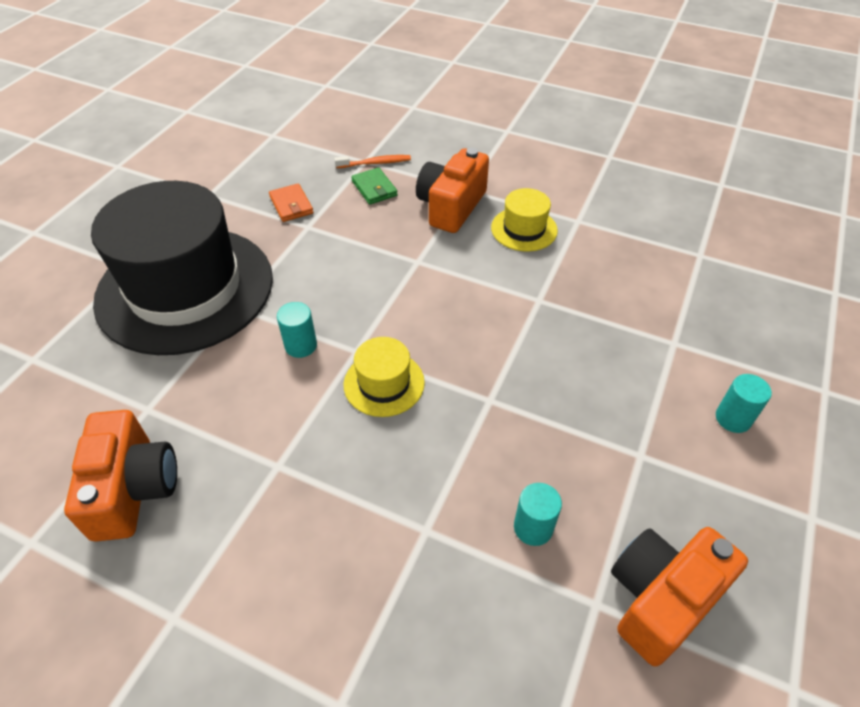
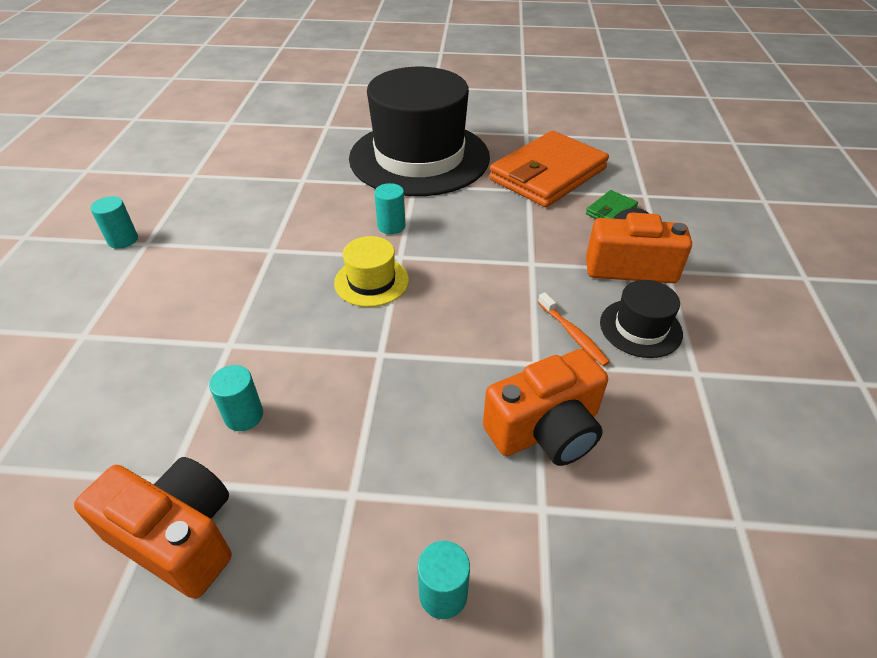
camera: 70 degrees right, 5 degrees down
(134, 489) = (238, 196): orange camera -> orange camera (546, 430)
(144, 653) = (123, 240): none -> turquoise cylinder
(291, 205) = (548, 174): orange wallet -> orange wallet, size x2.39
(375, 163) = (648, 201): orange toothbrush -> orange toothbrush (572, 334)
(524, 229) = (640, 328): yellow hat -> black hat

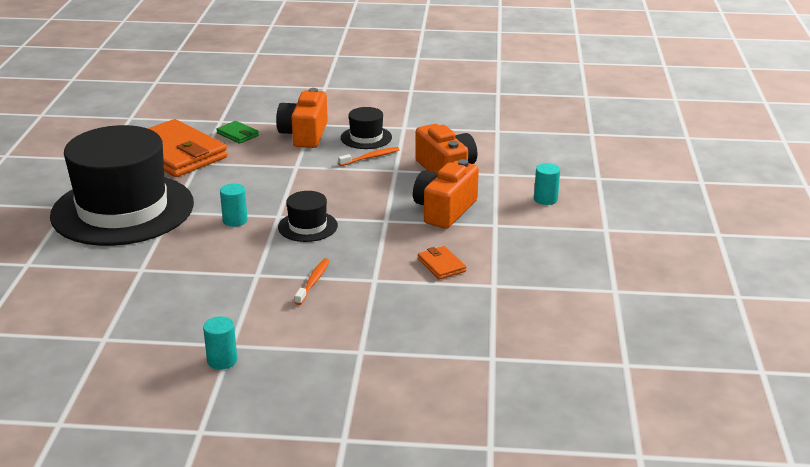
camera: 90 degrees left, 15 degrees down
(178, 537) = (529, 275): orange camera -> orange camera (444, 210)
(242, 292) = (313, 282): none -> orange toothbrush
(244, 415) = (441, 265): turquoise cylinder -> orange wallet
(371, 281) = (307, 226): yellow hat -> black hat

